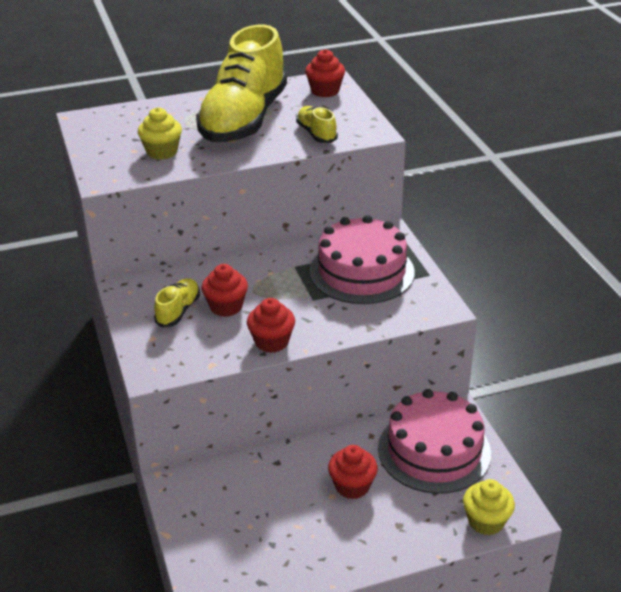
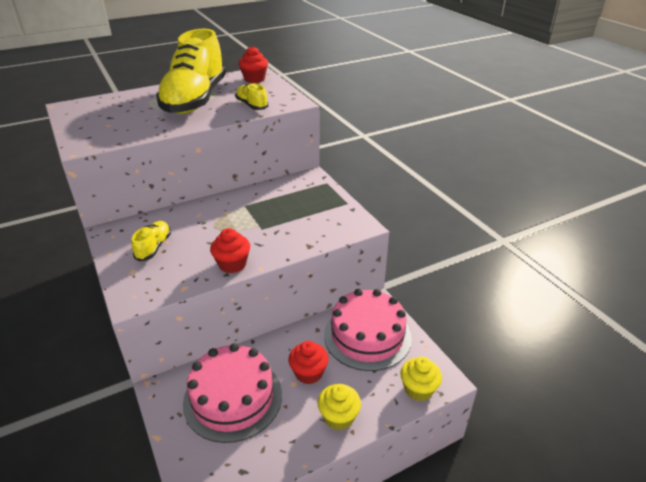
camera: 10 degrees left, 0 degrees up
(162, 152) = (131, 124): yellow cupcake -> yellow cupcake (338, 417)
(226, 306) = (193, 240): red cupcake -> none
(362, 272) = (296, 205): pink cake -> pink cake (233, 398)

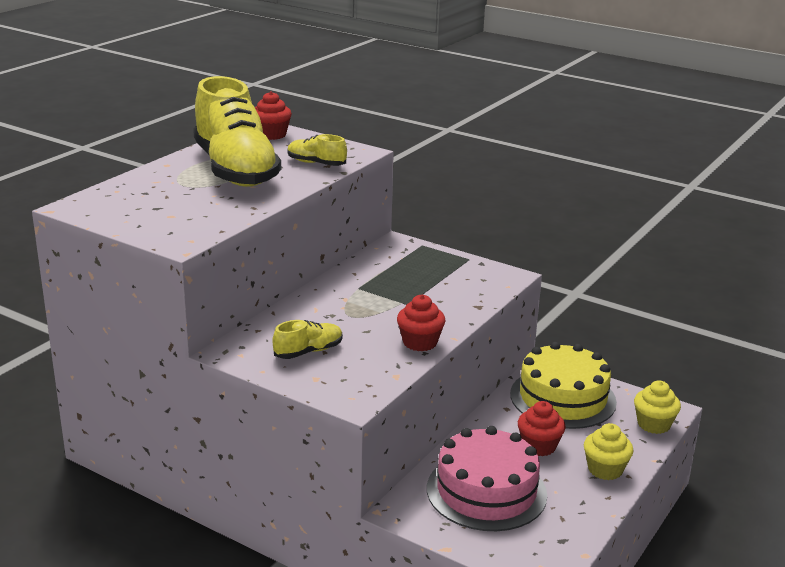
camera: 30 degrees left, 10 degrees down
(154, 247) = (308, 351): yellow shoe -> yellow shoe turned 75 degrees clockwise
(367, 336) = (563, 398): pink cake -> yellow cake

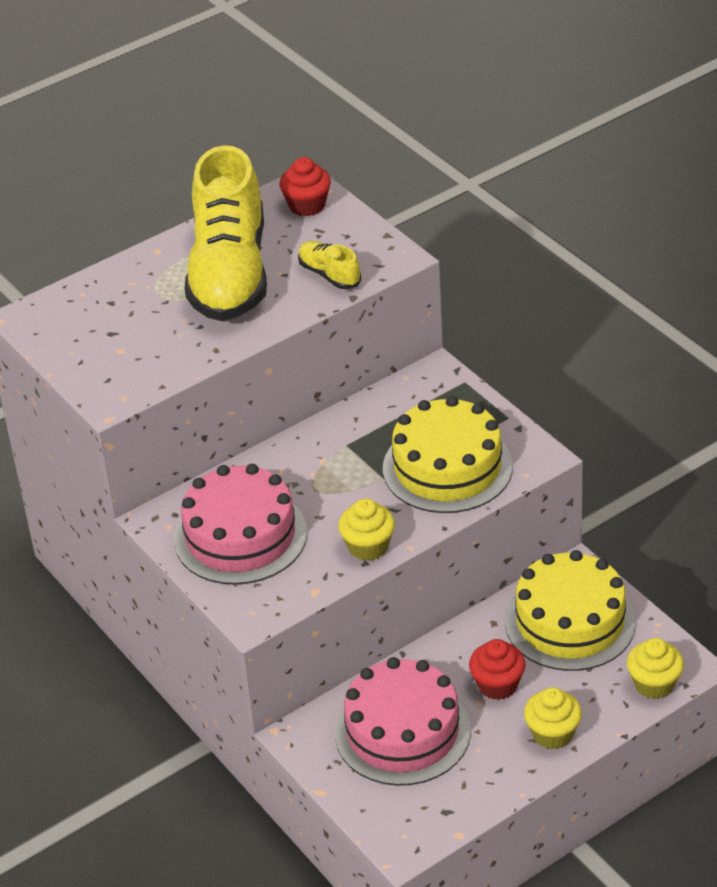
camera: 25 degrees right, 15 degrees up
(308, 351) = (240, 536): yellow shoe -> pink cake
(420, 342) = (368, 547): red cupcake -> yellow cupcake
(446, 290) = (447, 467): none -> yellow cake

